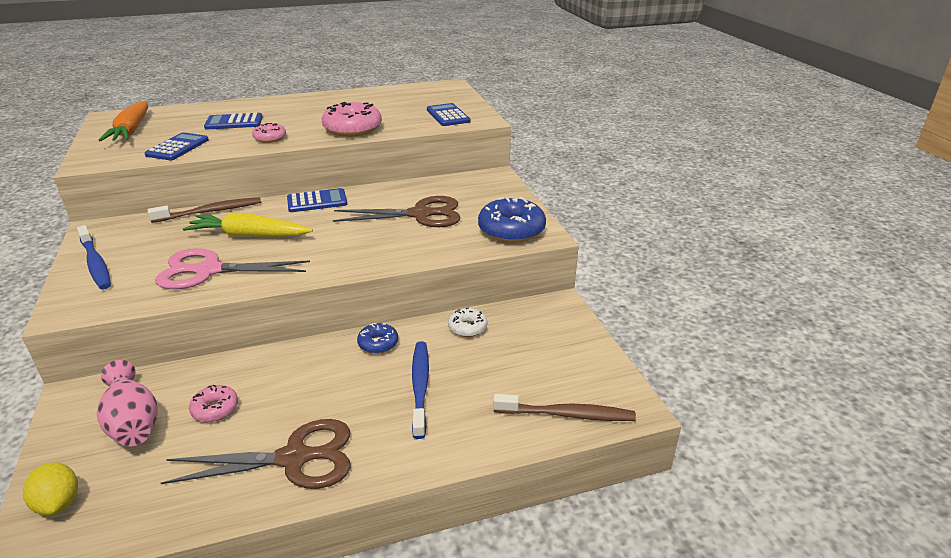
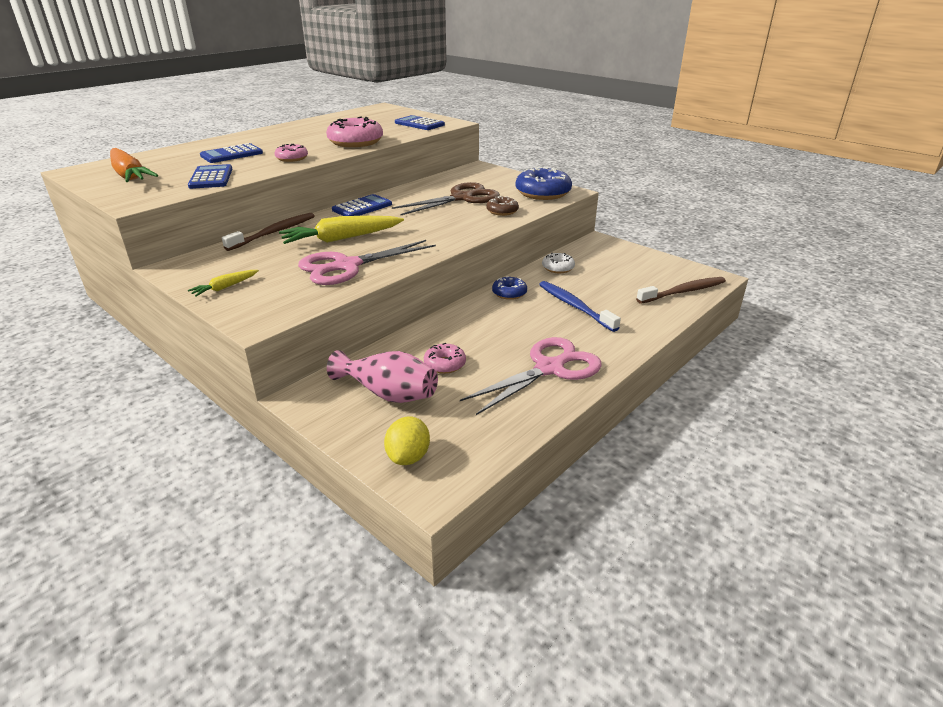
camera: 30 degrees left, 0 degrees up
(59, 503) = (408, 457): yellow lemon -> yellow lemon turned 75 degrees clockwise
(96, 263) = (225, 287): blue toothbrush -> yellow carrot
(294, 458) = (549, 369): brown scissors -> pink scissors
(434, 244) = (502, 211): none -> brown donut

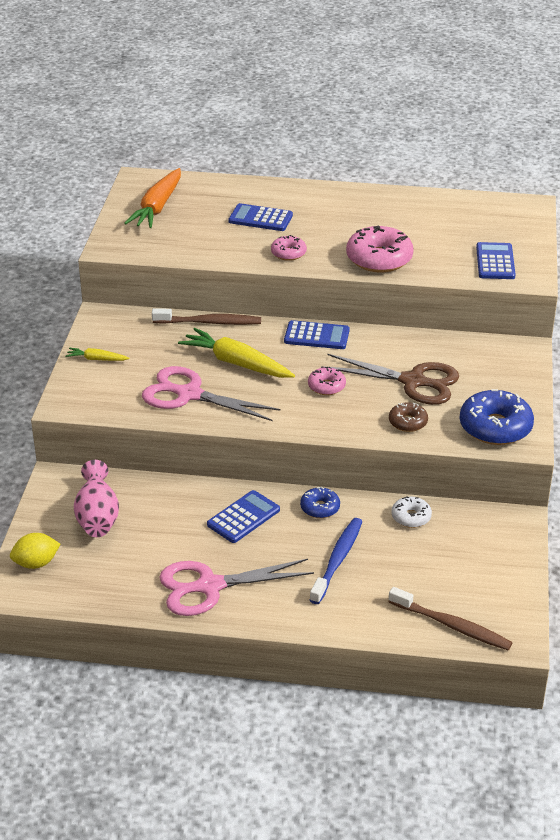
camera: 55 degrees right, 5 degrees up
(211, 178) = (195, 245): blue calculator -> blue calculator (243, 517)
(445, 364) = (162, 525): pink donut -> pink donut (326, 386)
(549, 369) = (210, 586): pink scissors -> pink scissors turned 150 degrees clockwise

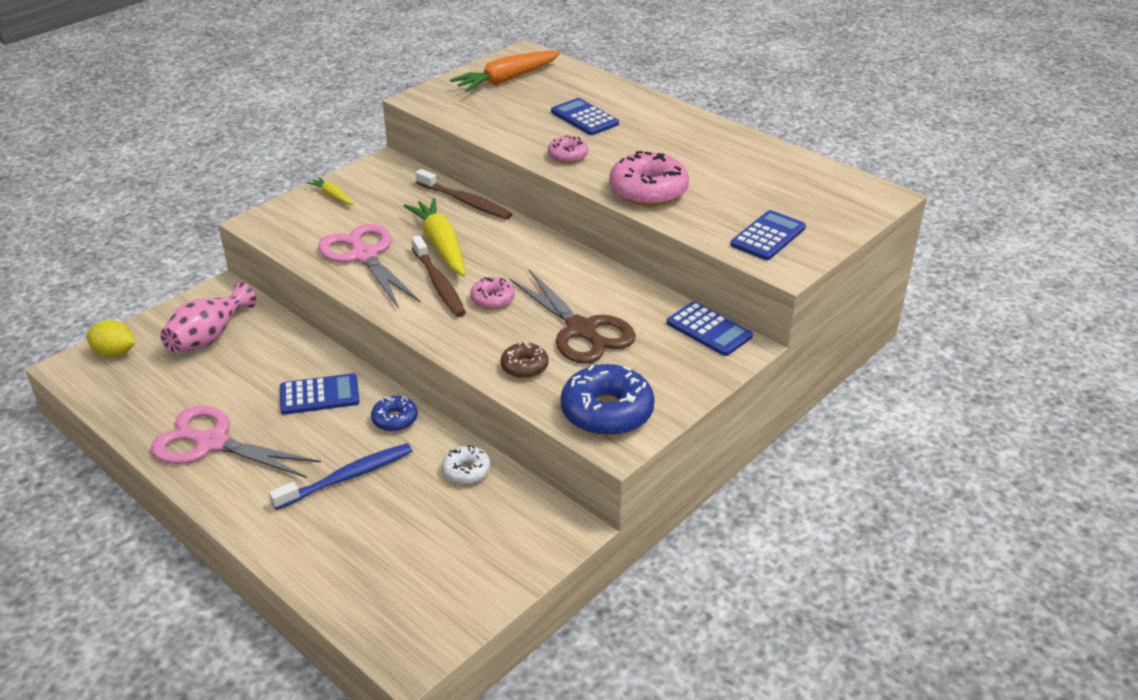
camera: 35 degrees right, 0 degrees up
(316, 336) = (544, 250): blue calculator -> blue calculator (709, 330)
(452, 625) = (367, 603): brown toothbrush -> brown toothbrush (439, 283)

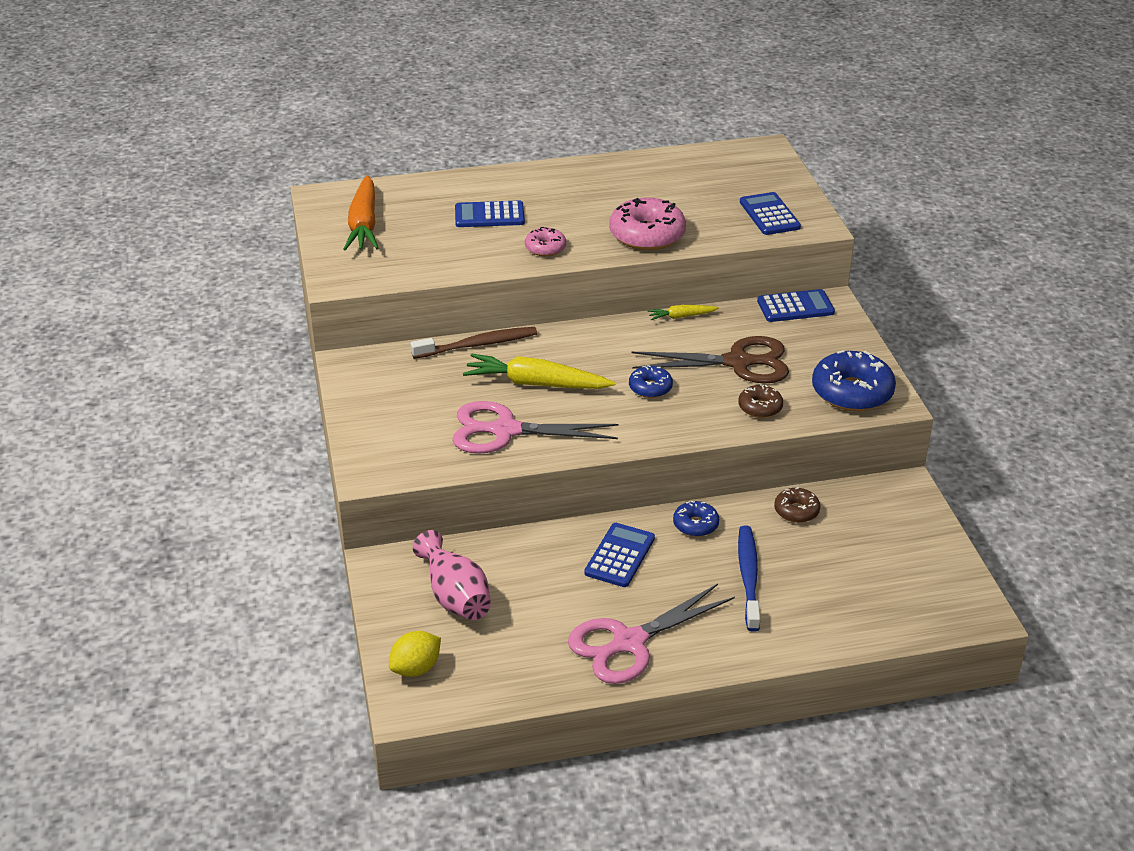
camera: 55 degrees left, 0 degrees up
(332, 196) = (374, 414): yellow carrot -> yellow carrot (681, 316)
(439, 283) = (596, 406): brown toothbrush -> none
(466, 471) = (796, 511): white donut -> brown donut
(492, 299) = (650, 388): pink donut -> blue donut

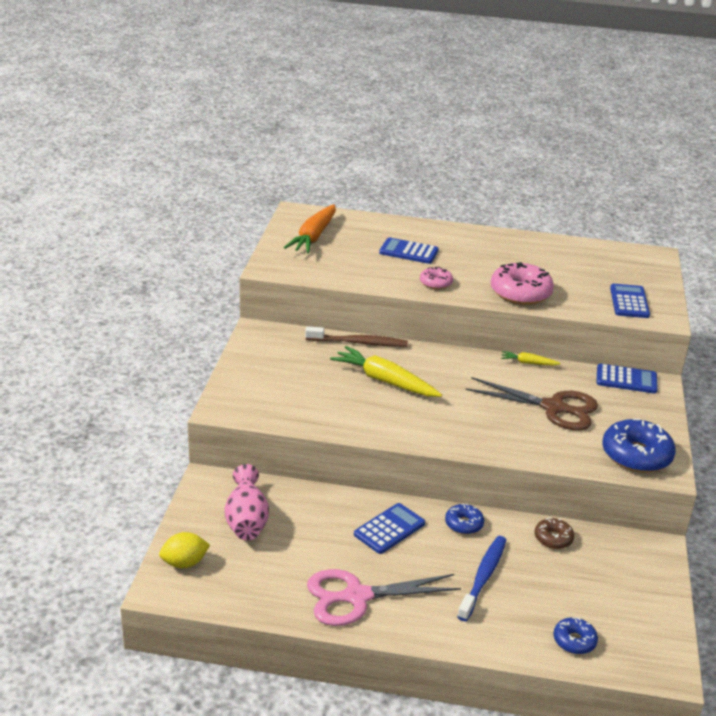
camera: 20 degrees right, 5 degrees down
(505, 430) = (340, 407): pink scissors -> none
(650, 388) = (471, 407): blue donut -> blue donut (574, 641)
(760, 407) = (551, 445): brown donut -> none

